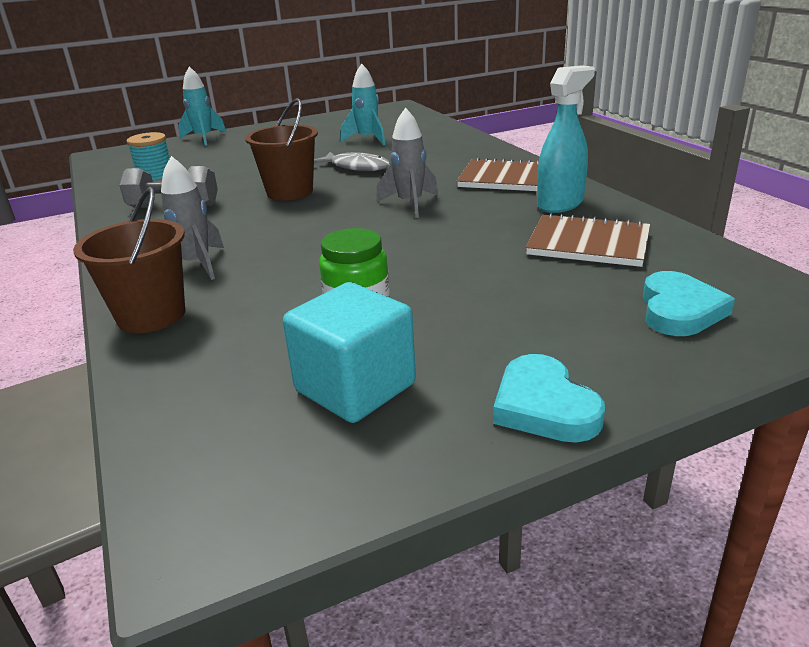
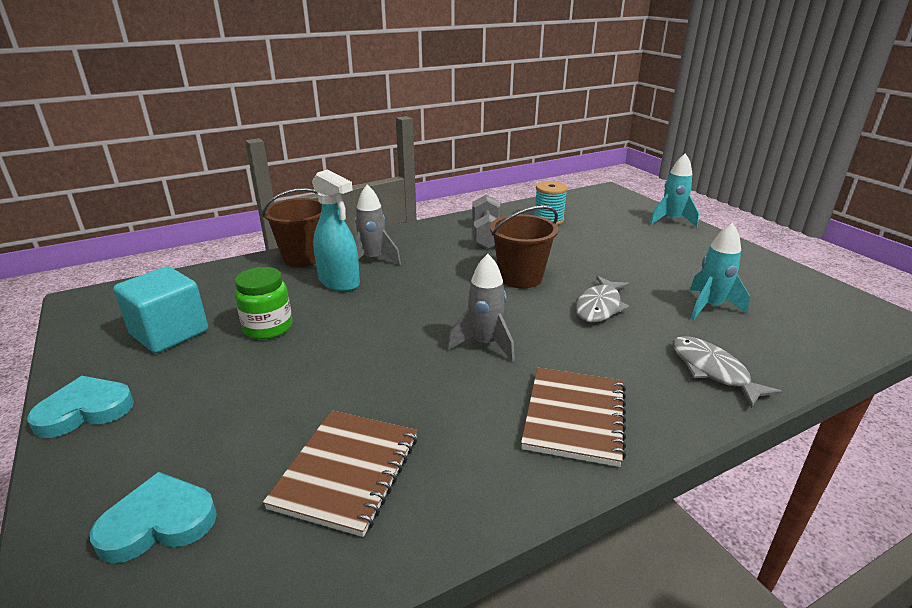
camera: 85 degrees right, 0 degrees up
(450, 145) = (712, 371): none -> grey fish
(560, 204) = (479, 461): turquoise spray bottle -> turquoise spray bottle (339, 282)
(679, 310) = (158, 522): turquoise heart -> turquoise heart turned 150 degrees clockwise

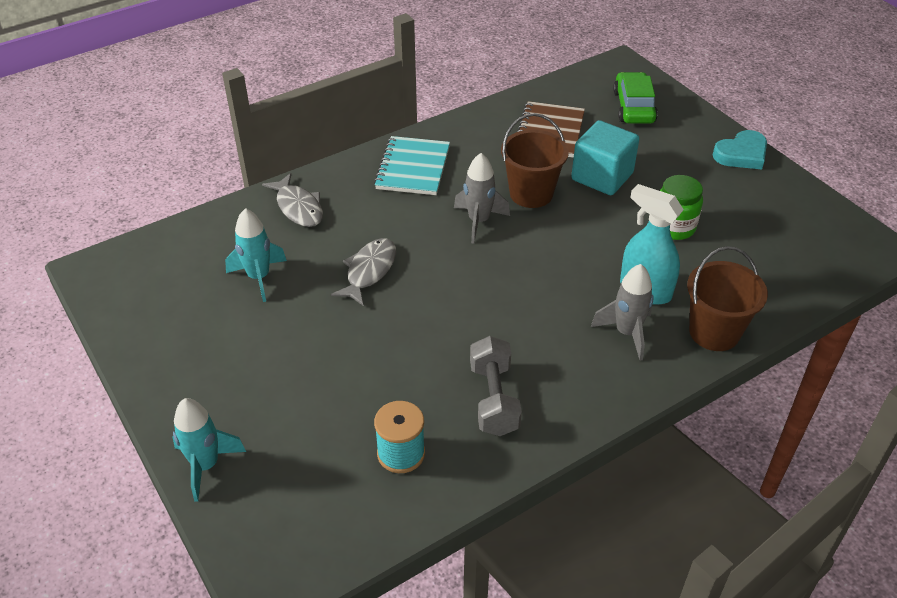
camera: 175 degrees right, 15 degrees up
(158, 522) = (633, 107): turquoise heart -> green car
(169, 333) = (754, 217): turquoise cube -> turquoise cube (602, 177)
(520, 277) = (447, 310): brown bucket -> brown bucket (531, 193)
(575, 417) = (413, 168): brown notebook -> turquoise notebook

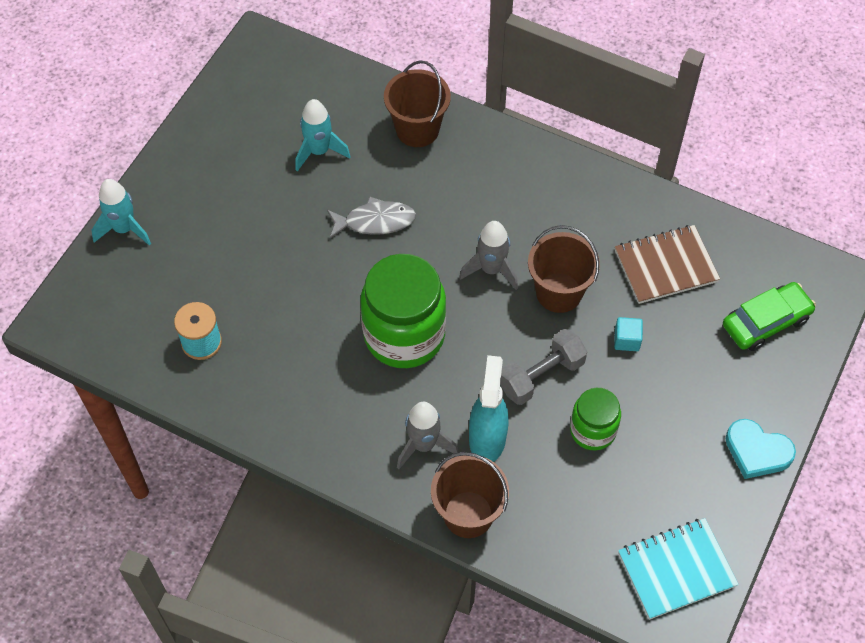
camera: 60 degrees right, 15 degrees up
(298, 207) = (417, 129): grey fish -> brown bucket
(413, 168) = (528, 183): turquoise notebook -> turquoise notebook (676, 569)
(494, 399) = (290, 379): grey dumbbell -> grey dumbbell (541, 376)
(504, 300) = (404, 335): none -> green jar
(602, 177) = (626, 340): turquoise cube -> turquoise cube, size x0.47

